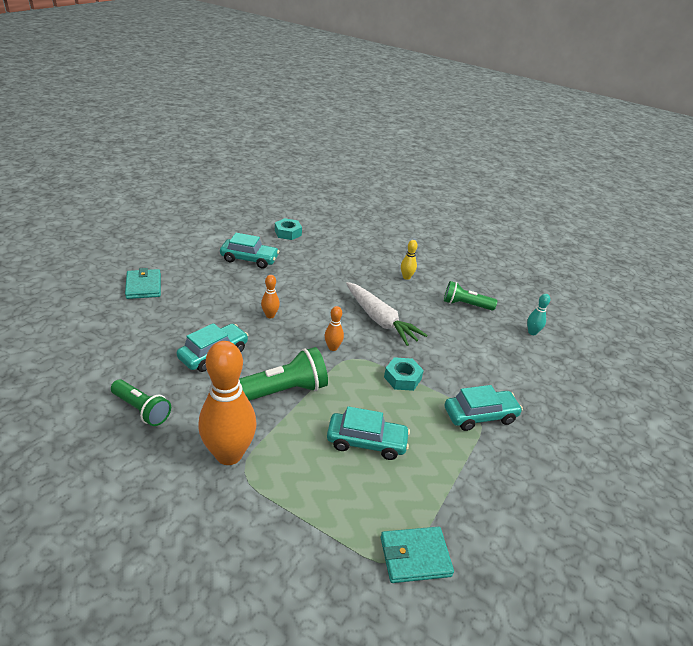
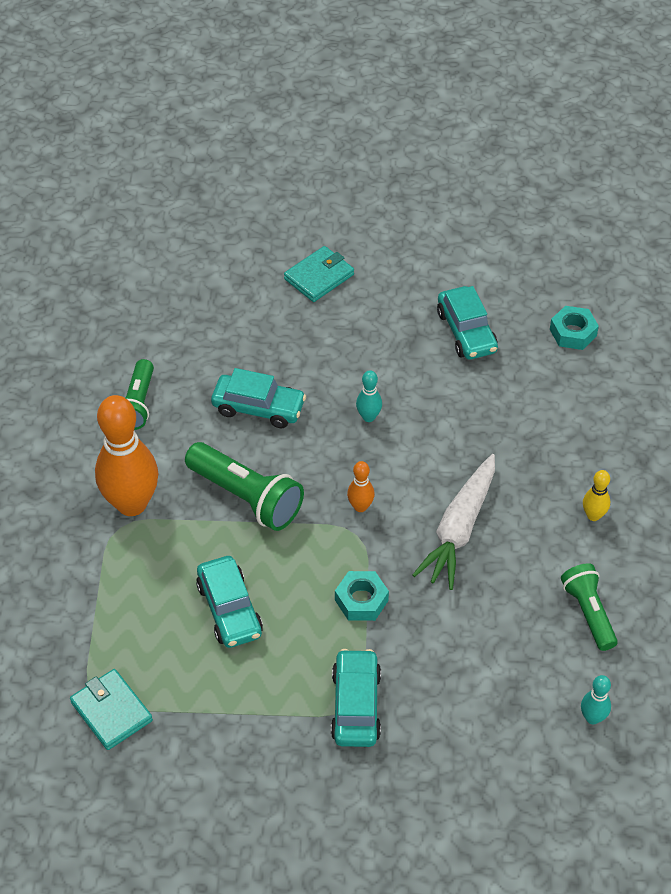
camera: 65 degrees right, 15 degrees up
(270, 315) = (368, 417): orange bowling pin -> turquoise bowling pin
(480, 415) = (356, 705): turquoise car -> turquoise car turned 135 degrees counterclockwise

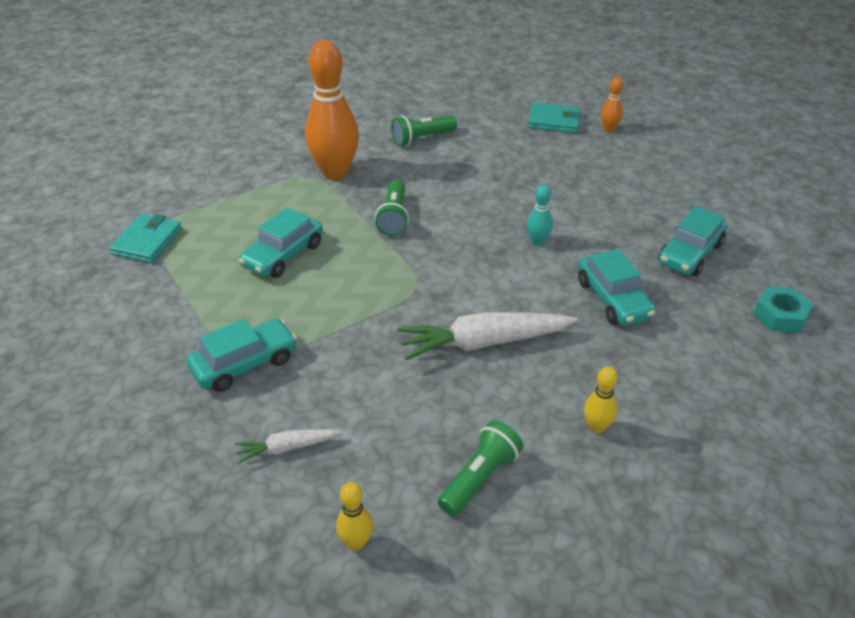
camera: 55 degrees right, 10 degrees down
(246, 497) = (394, 217): green flashlight -> green flashlight, size x0.65
(258, 408) = (481, 187): turquoise car -> turquoise car (613, 299)
(319, 277) = (634, 161): turquoise wallet -> turquoise wallet (554, 121)
(360, 507) = (446, 276): orange bowling pin -> orange bowling pin (609, 129)
(361, 600) = (354, 319): turquoise nut -> none
(474, 718) = (287, 448): none -> white carrot
(592, 718) = (356, 542): turquoise bowling pin -> yellow bowling pin

